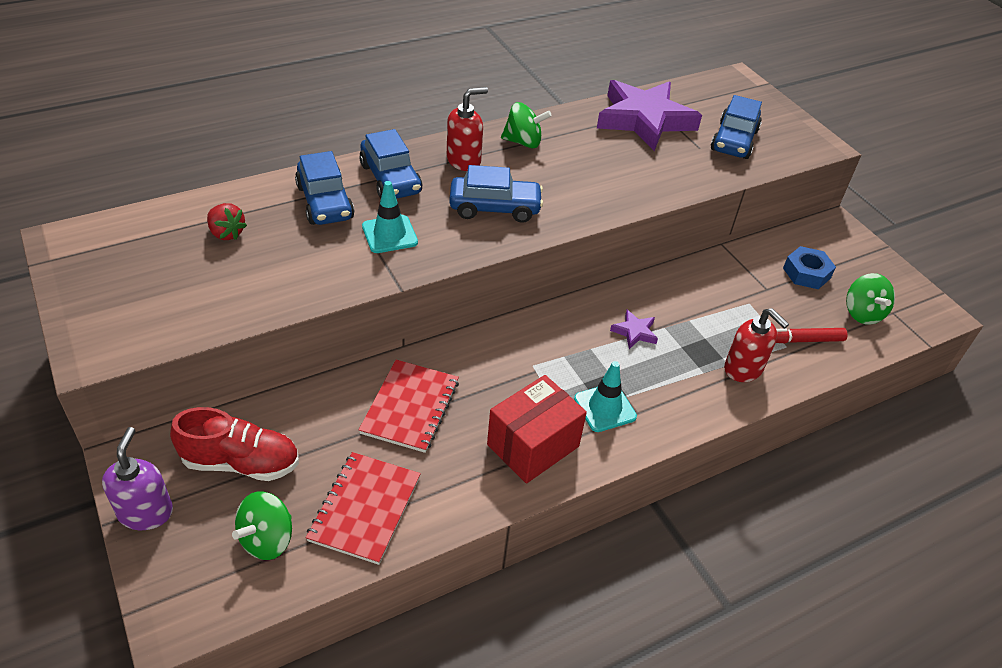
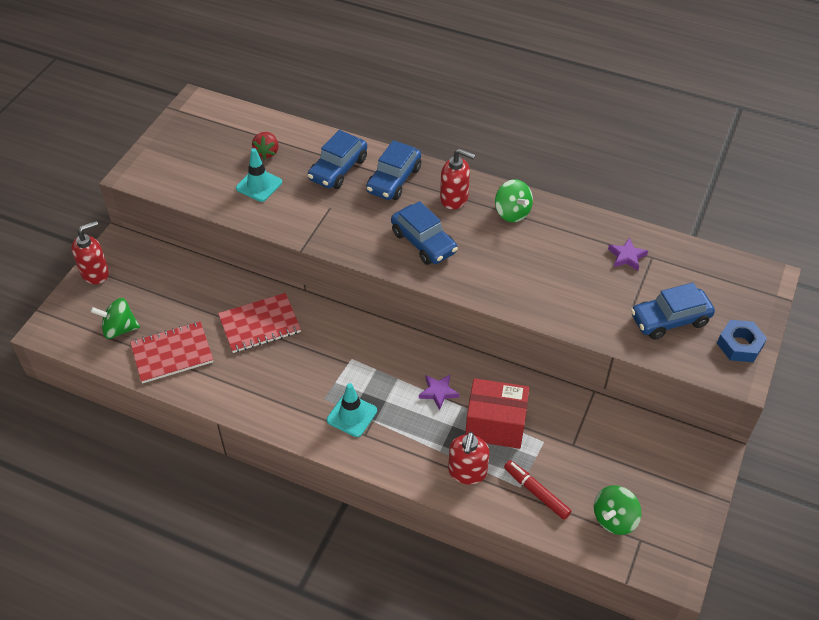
camera: 55 degrees right, 5 degrees up
(146, 512) = (95, 273): purple soap dispenser -> red soap dispenser
(241, 462) = (156, 284): red shoe -> none
(389, 234) = (342, 214): turquoise traffic cone -> turquoise traffic cone (259, 185)
(533, 445) = (286, 398): red box -> red box (495, 425)
(644, 120) = (627, 256): purple star -> purple star, size x0.40
(806, 273) = (622, 460): blue nut -> blue nut (739, 345)

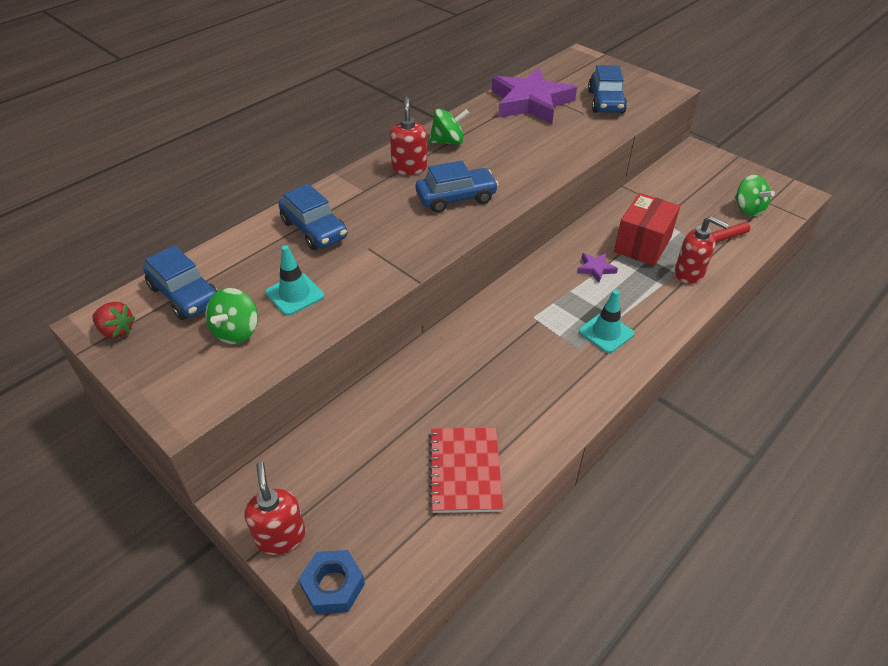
camera: 70 degrees left, 5 degrees down
(119, 329) = (398, 523): green spinning top -> green spinning top (236, 331)
(260, 324) = (456, 378): red notebook -> none
(267, 152) = (244, 277): red strawberry -> red strawberry (116, 331)
(394, 180) = (358, 197): blue car -> blue car (185, 295)
(454, 198) = (409, 167): red soap dispenser -> red soap dispenser turned 45 degrees counterclockwise
(627, 256) = (530, 102): purple star -> purple star, size x2.49
(739, 345) = (640, 82): blue nut -> blue nut (333, 586)

